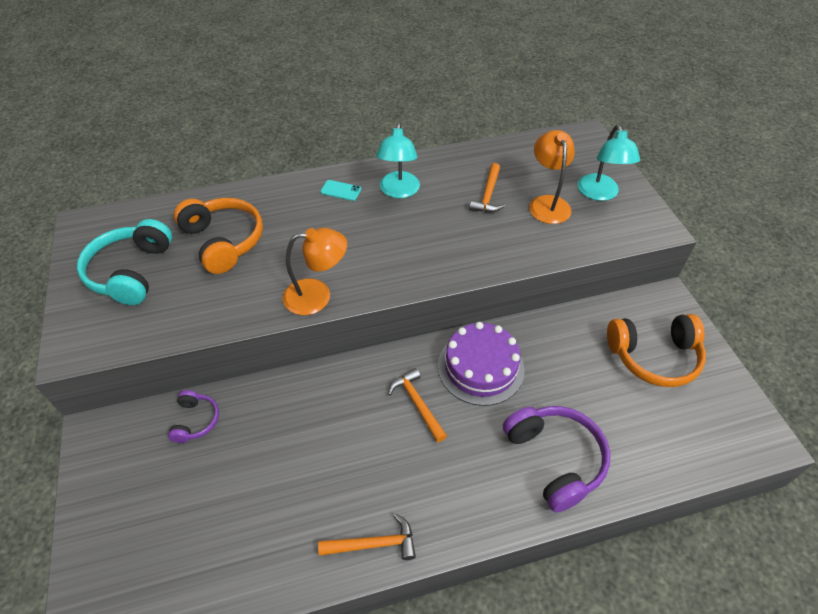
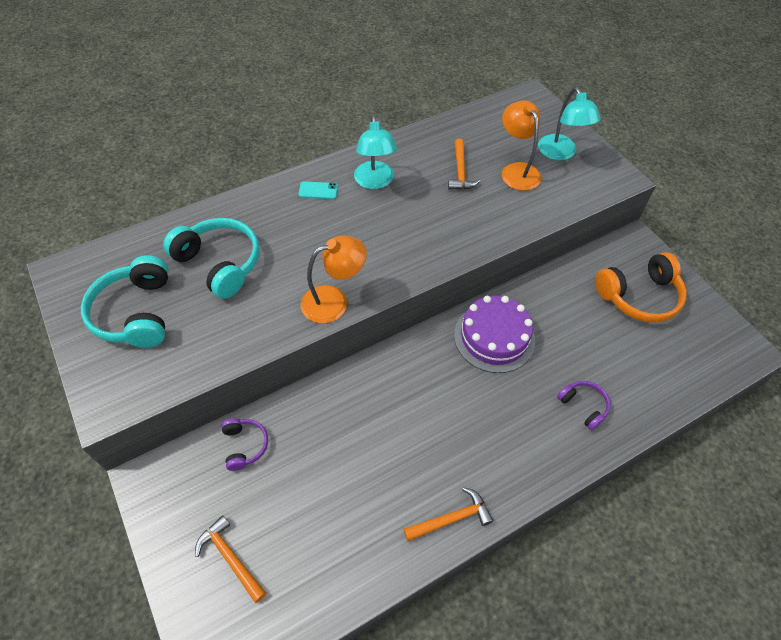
camera: 15 degrees left, 5 degrees up
(224, 241) = (220, 263): orange headphones -> turquoise headphones
(417, 404) = (448, 383): orange hammer -> orange hammer (230, 558)
(555, 459) = (583, 406): purple headphones -> purple headphones, size x0.53

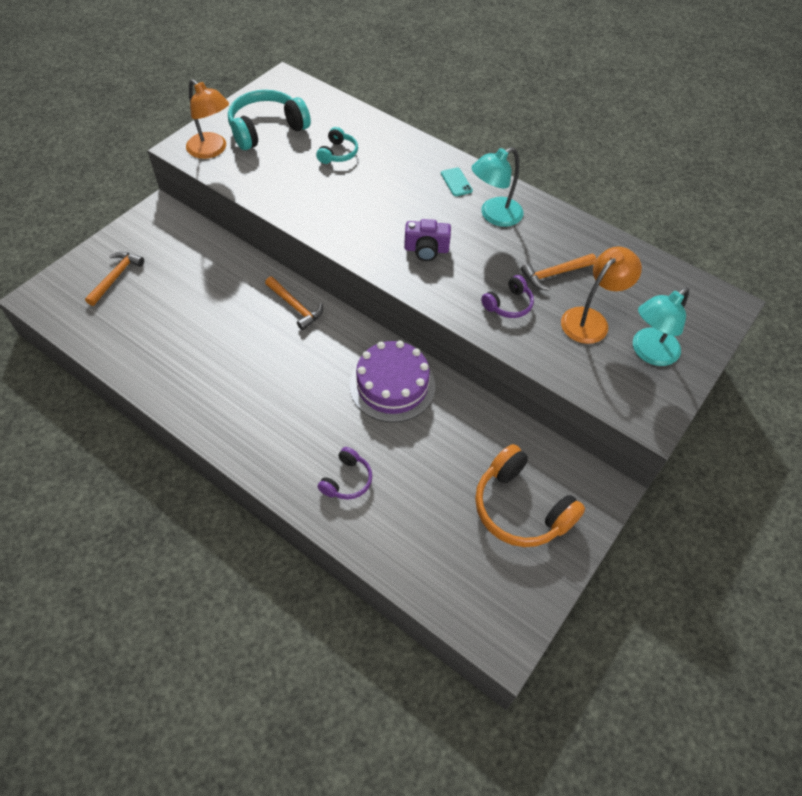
camera: 65 degrees right, 0 degrees up
(220, 263) = (338, 153): turquoise headphones -> turquoise headphones, size x0.53
(245, 445) = (206, 251): purple headphones -> purple headphones (508, 304)
(334, 301) = (337, 233): orange lamp -> orange lamp (212, 150)
(391, 242) = (426, 249): none -> purple camera
(451, 518) = (191, 402): orange hammer -> orange hammer (295, 306)

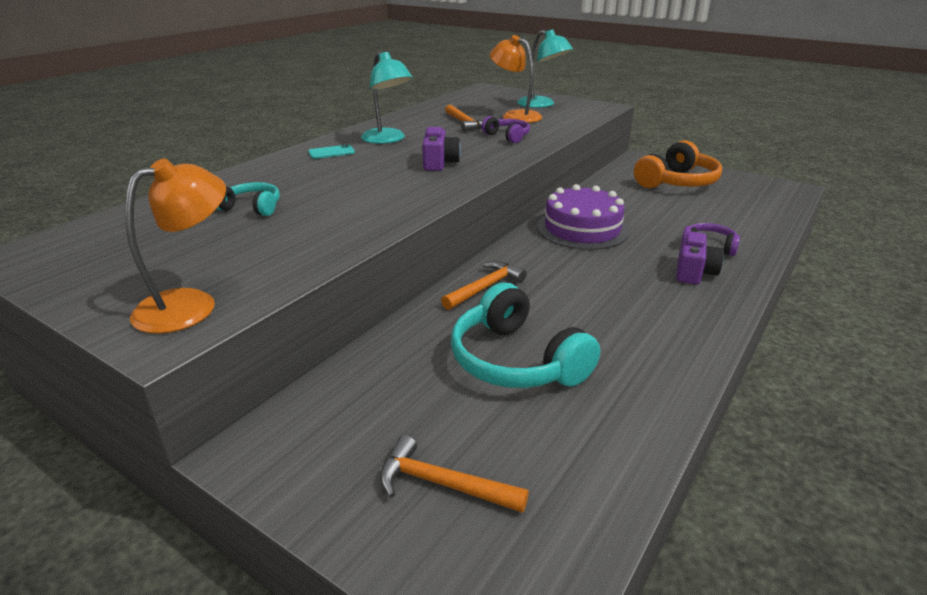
camera: 90 degrees left, 25 degrees down
(266, 129) = (158, 260): turquoise headphones -> turquoise headphones (516, 361)
(299, 450) = (694, 272): none -> purple camera

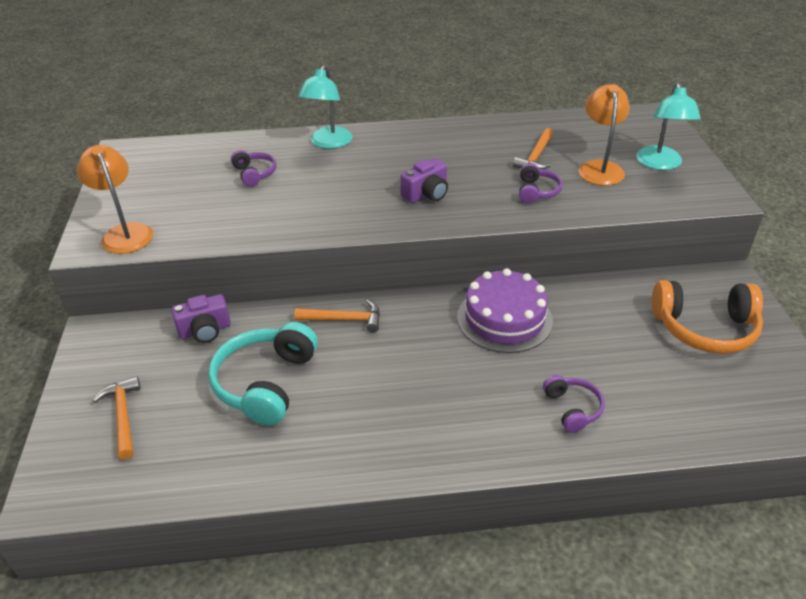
camera: 50 degrees right, 10 degrees up
(191, 304) = (125, 233): orange lamp -> orange lamp turned 120 degrees counterclockwise
(252, 207) = (254, 174): turquoise headphones -> purple headphones
(331, 152) = (381, 142): turquoise phone -> none
(387, 139) = (441, 147): turquoise lamp -> turquoise lamp (328, 143)
(694, 272) = (505, 418): purple camera -> purple camera (205, 330)

